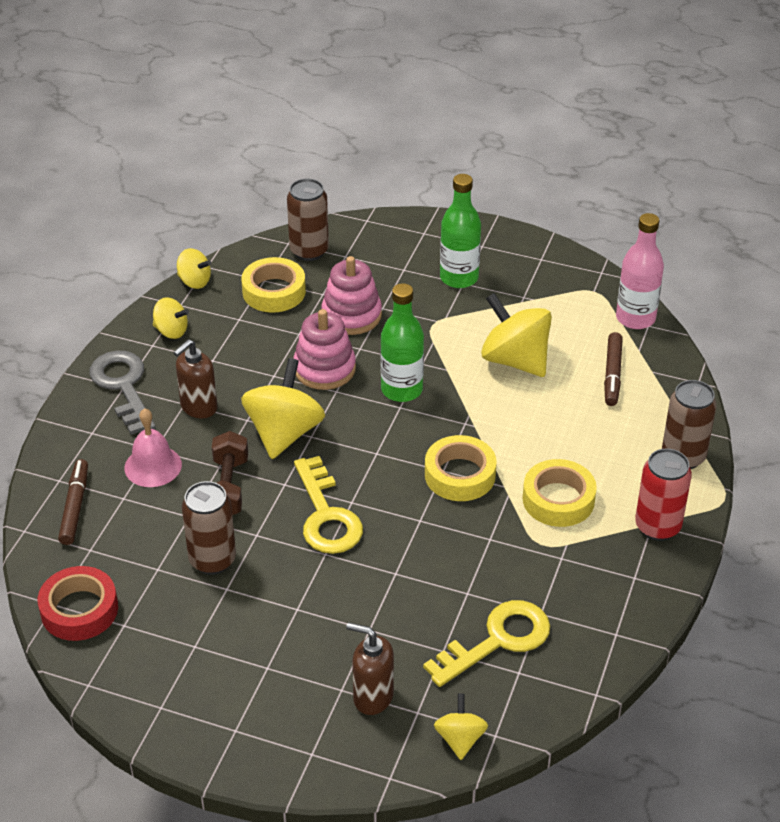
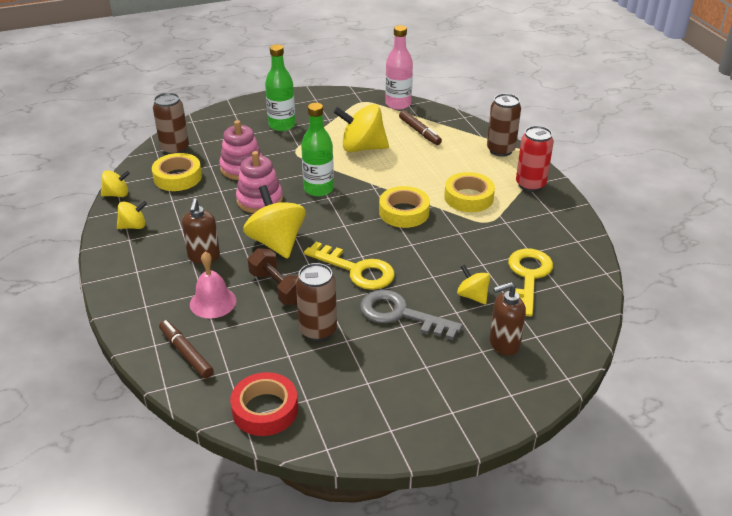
camera: 40 degrees left, 5 degrees down
(123, 387) = (137, 270): grey key -> grey key (401, 314)
(460, 739) = (575, 335): yellow spinning top -> yellow spinning top (472, 296)

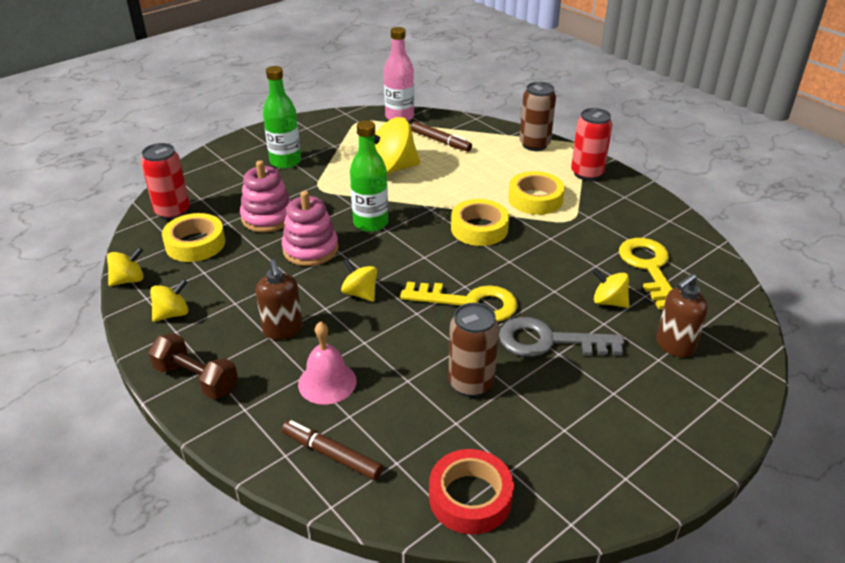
camera: 20 degrees left, 0 degrees up
(175, 149) = (172, 212): brown can -> red can
(276, 243) = (360, 293): yellow spinning top -> yellow spinning top, size x0.54
(278, 288) = (394, 345): brown dumbbell -> brown dumbbell (196, 379)

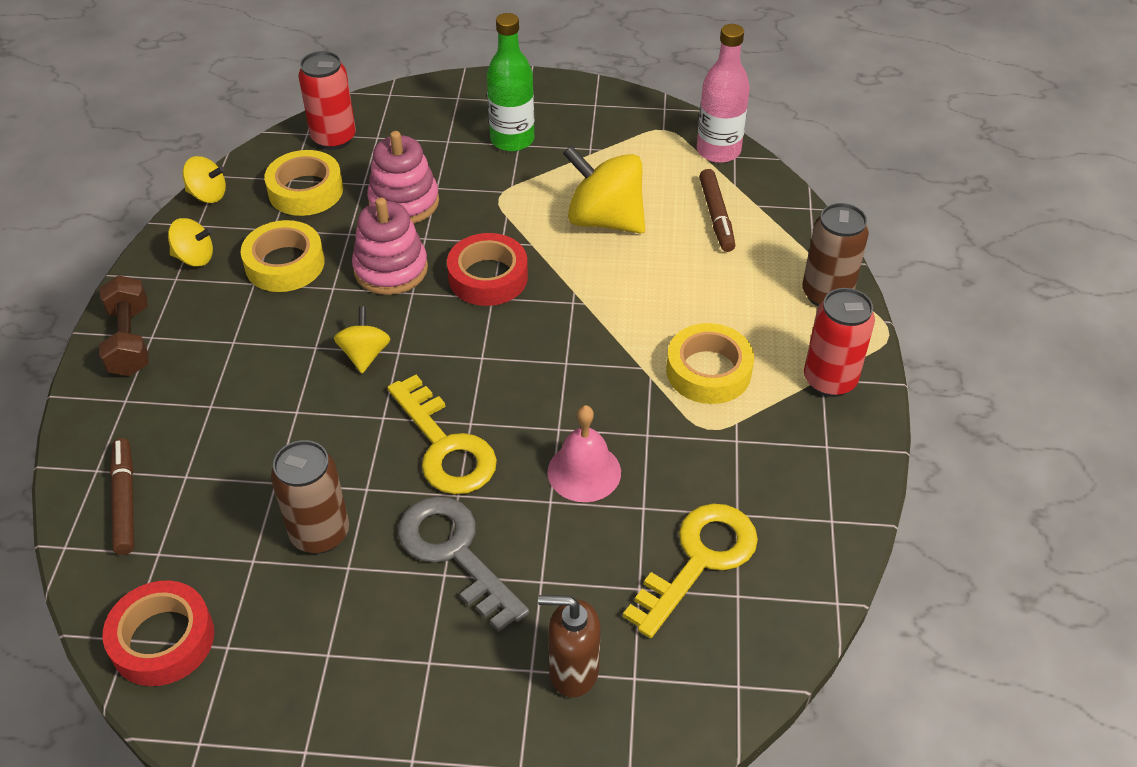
camera: 45 degrees right, 10 degrees up
(283, 330) = (252, 343): brown soap dispenser -> none
(327, 382) = (213, 428): pink bell -> pink bell (584, 472)
(370, 223) = (488, 277): green bottle -> red tape
(479, 228) = (587, 364): yellow tape -> yellow tape (285, 264)
(609, 302) = (586, 562): yellow spinning top -> none

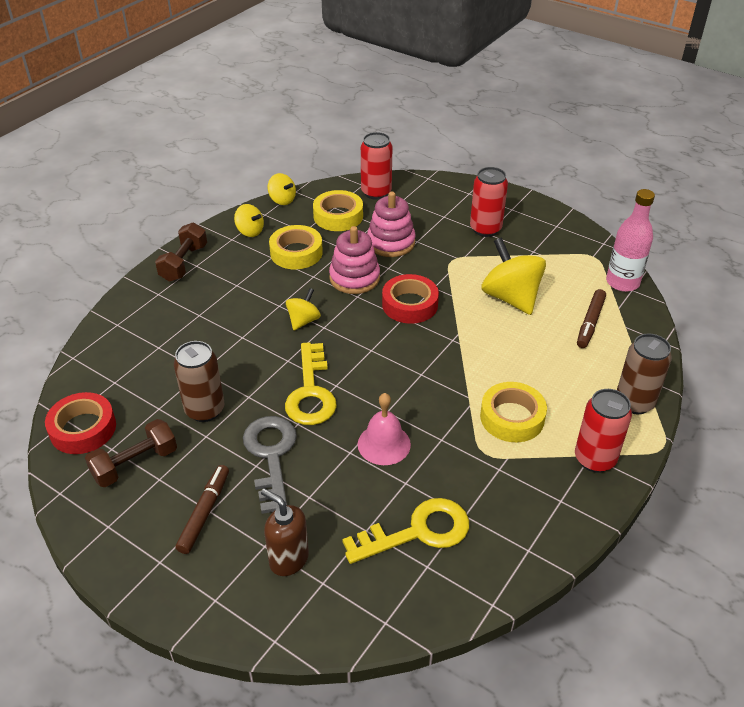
camera: 30 degrees right, 5 degrees down
(125, 501) = (119, 347): brown marker -> brown marker (204, 512)
(278, 651) = (135, 464): none -> brown dumbbell
(512, 140) = (485, 229): green bottle -> red can

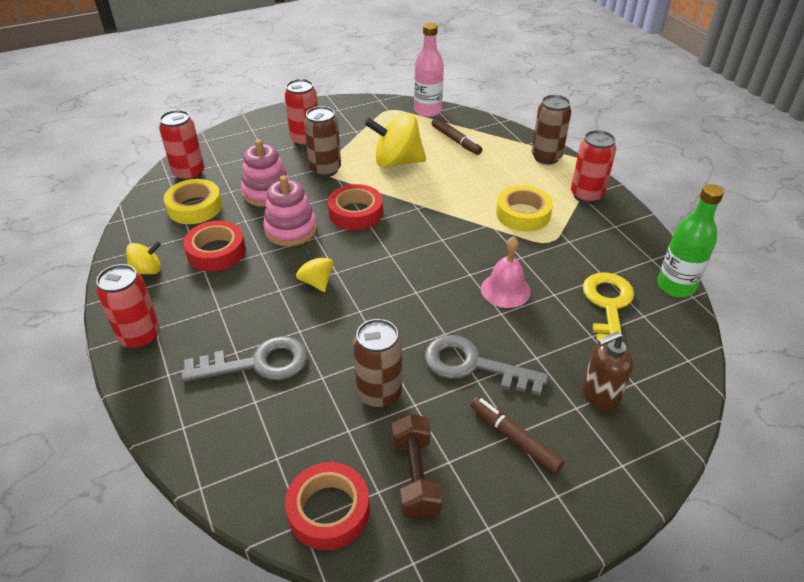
camera: 60 degrees left, 0 degrees up
(184, 263) = (140, 337): brown dumbbell -> red can
(194, 331) = (257, 363): none -> grey key
(282, 200) = (126, 232): yellow spinning top -> none
(296, 253) = (216, 251): yellow tape -> red tape
(311, 392) = (412, 310): yellow key -> none
(454, 260) = (325, 169): none -> brown can
(497, 583) = (675, 286): none -> green bottle

